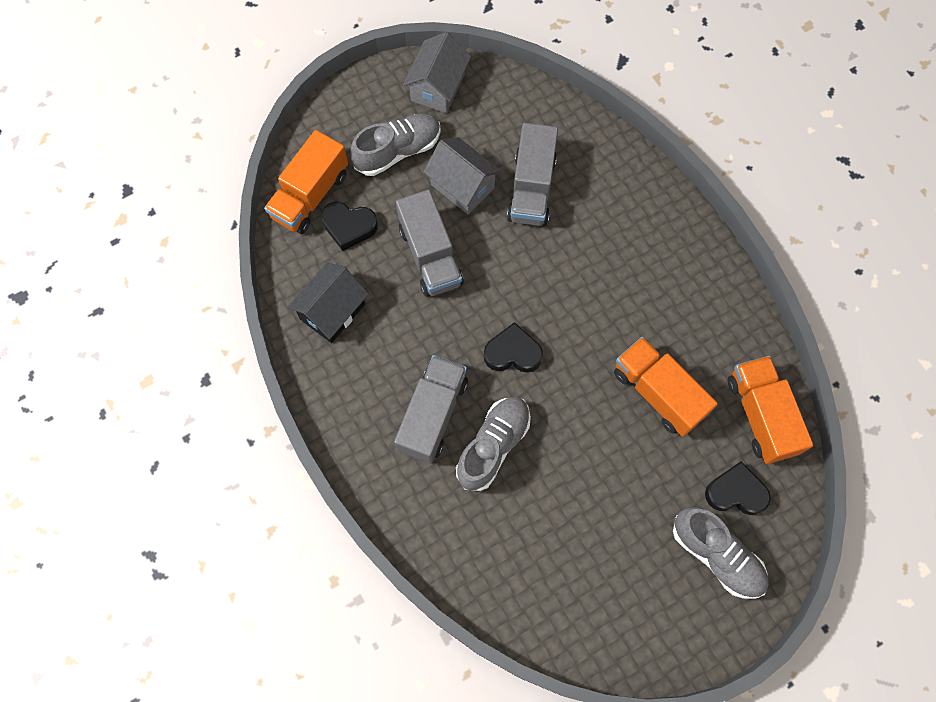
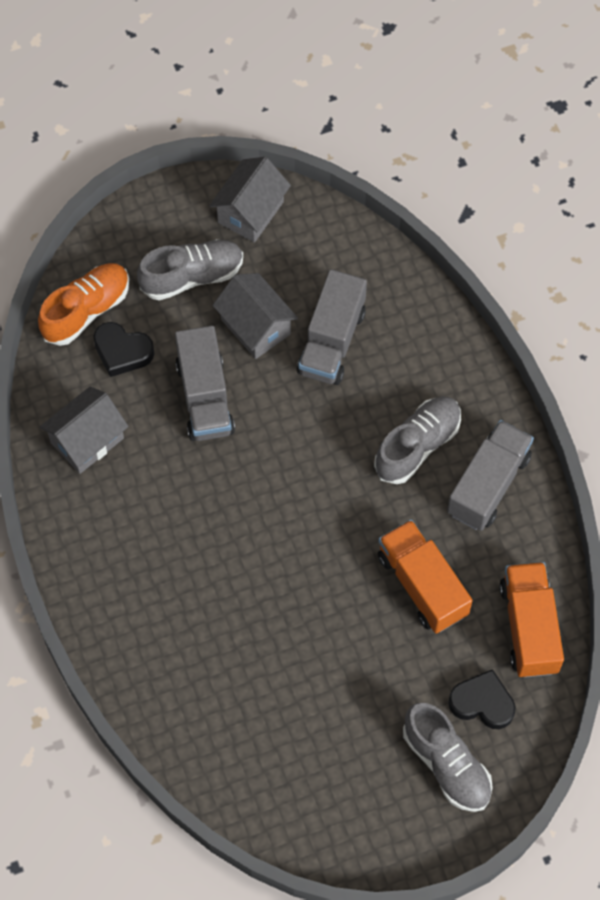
camera: 10 degrees right, 5 degrees down
(310, 195) = (86, 310): orange truck -> orange shoe
(332, 311) = (87, 440): black house -> grey house
(432, 415) = (173, 567): grey truck -> grey truck (488, 485)
(493, 446) = (232, 610): grey shoe -> grey shoe (417, 445)
(512, 353) = (273, 516): black heart -> none

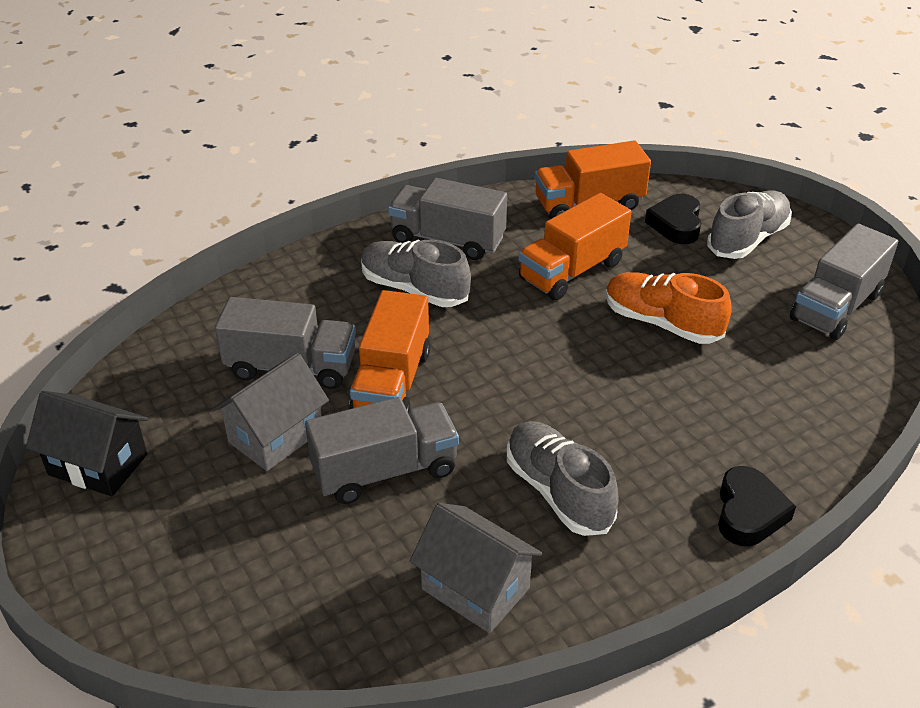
camera: 100 degrees left, 25 degrees down
(86, 310) = (260, 628): orange shoe -> orange shoe (661, 323)
(122, 352) = (327, 571): black heart -> black heart (748, 513)
(192, 276) = (200, 511): grey shoe -> grey shoe (558, 491)
(250, 212) = (98, 464): grey house -> black house
(298, 413) = (392, 383): none -> orange truck
(330, 806) = (836, 307): none -> grey truck

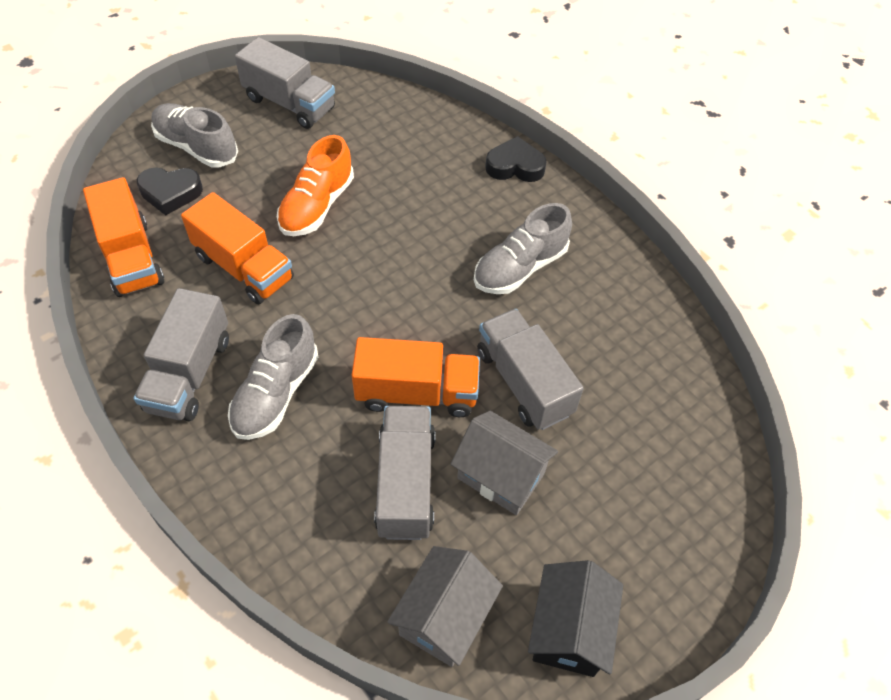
camera: 100 degrees left, 15 degrees up
(475, 588) = (621, 310): grey house -> grey house (444, 616)

